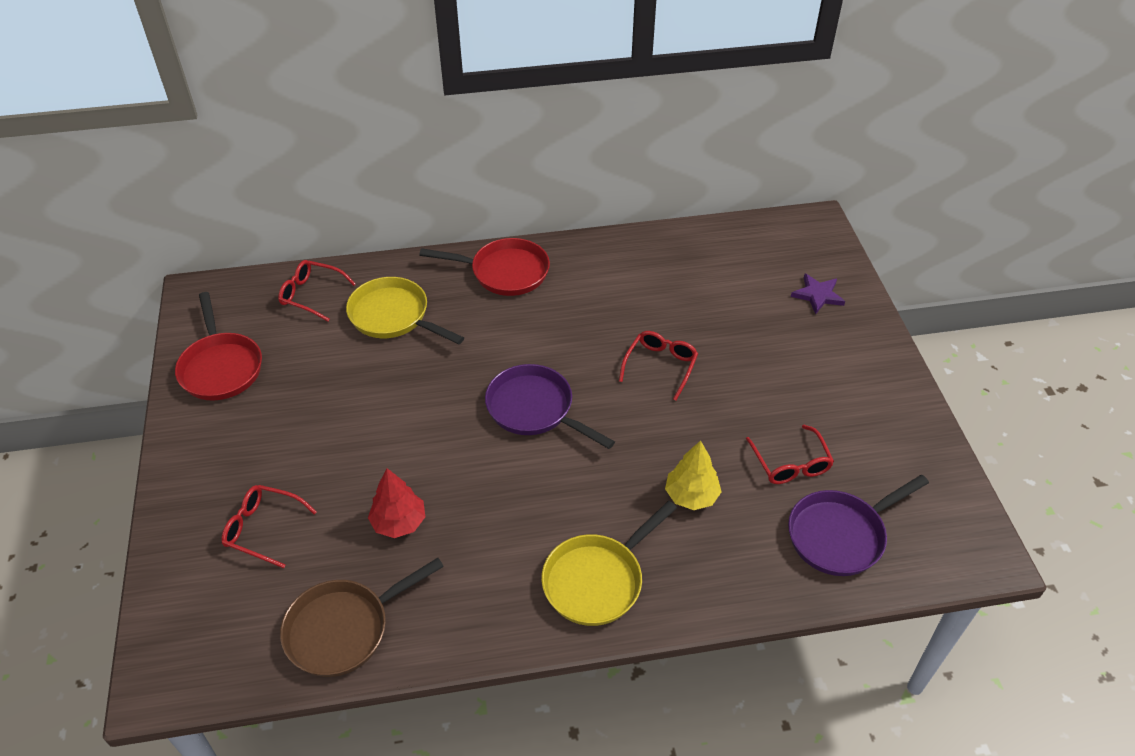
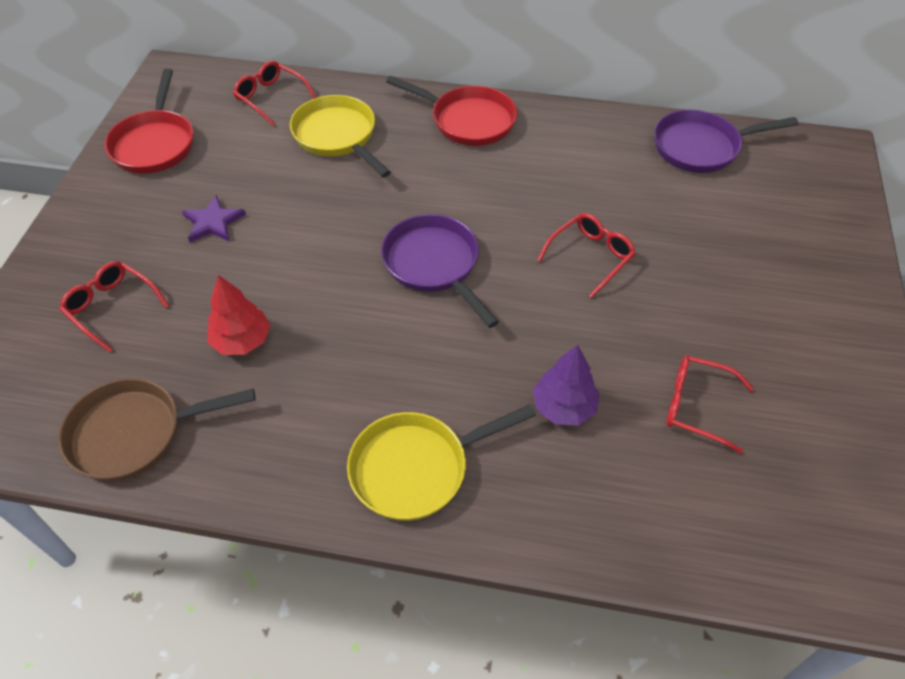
camera: 20 degrees right, 5 degrees up
(691, 495) = (563, 407): yellow tree -> purple tree
(790, 464) = (696, 406): red glasses -> red glasses turned 105 degrees clockwise
(818, 295) = (806, 227): purple star -> purple star (213, 222)
(840, 535) = (724, 508): purple pan -> purple pan (701, 147)

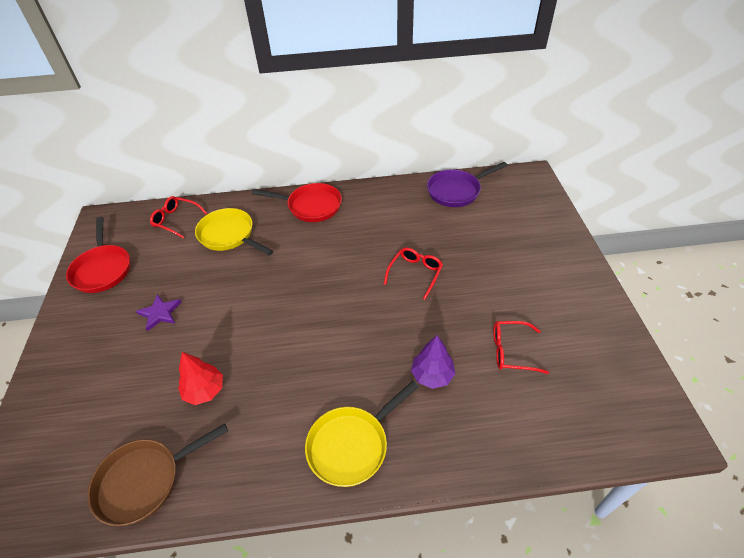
camera: 15 degrees left, 5 degrees down
(111, 307) = (102, 392): red glasses -> none
(434, 265) = (319, 304): purple pan -> none

